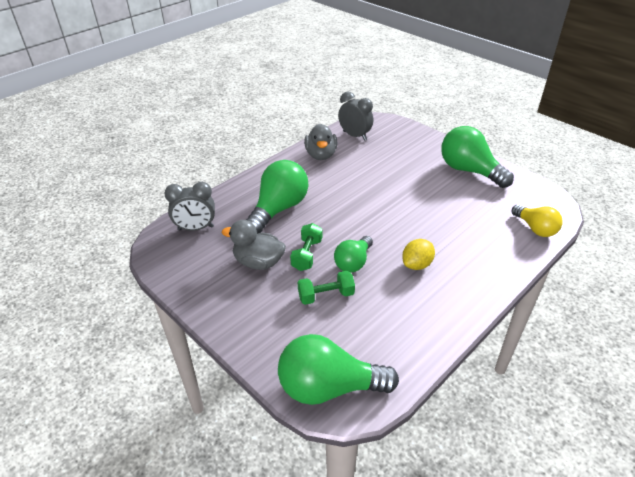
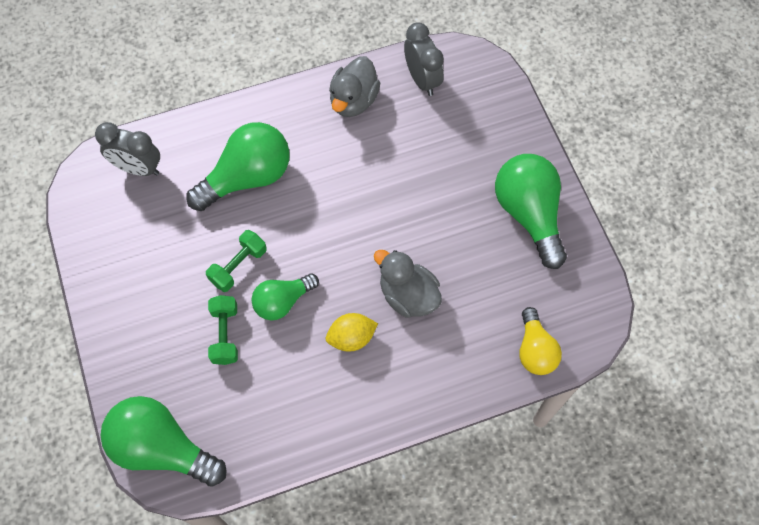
camera: 25 degrees right, 25 degrees up
(258, 262) = (180, 253): grey duck -> grey duck (408, 295)
(326, 296) = (225, 334): green dumbbell -> green dumbbell turned 75 degrees clockwise

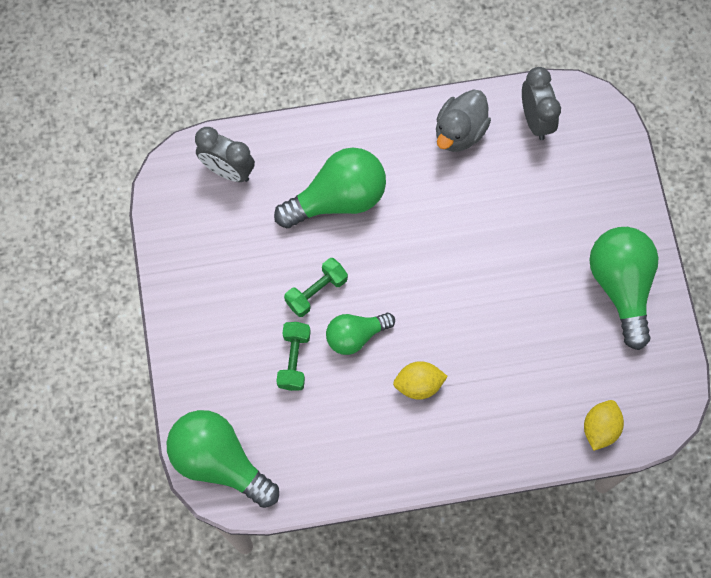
camera: 10 degrees right, 5 degrees up
(408, 295) = (482, 351): grey duck -> none
(535, 350) = (600, 428): yellow light bulb -> yellow lemon

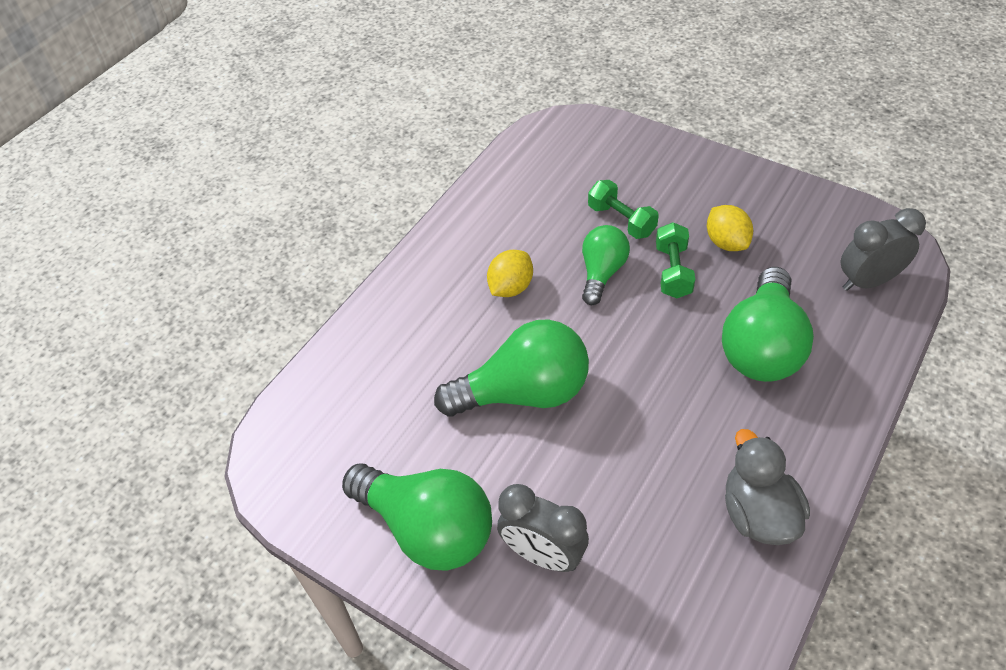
camera: 135 degrees right, 20 degrees down
(219, 461) = (582, 134): green light bulb -> green light bulb (524, 393)
(535, 120) = (710, 612): grey clock -> grey clock (543, 555)
(600, 428) = (322, 392): yellow lemon -> yellow lemon (726, 242)

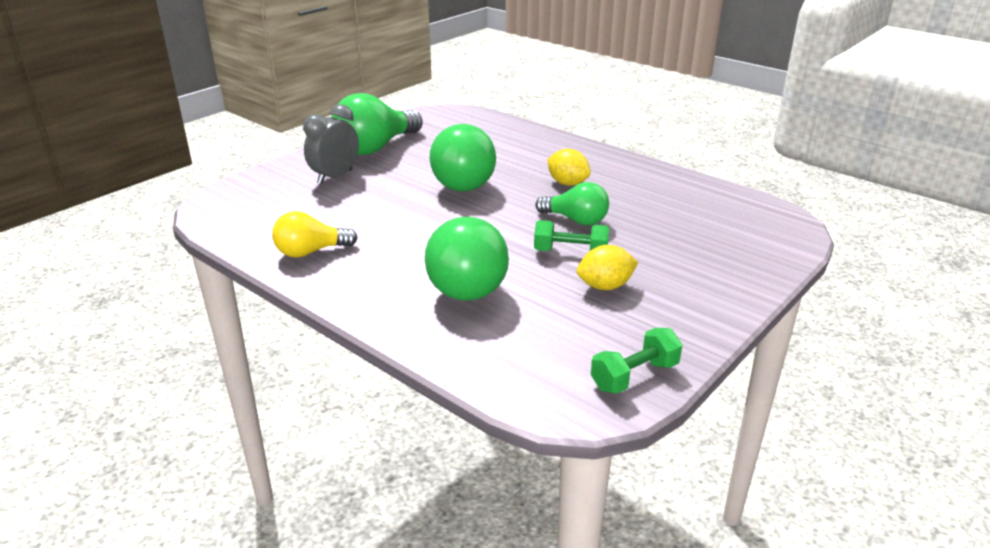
camera: 95 degrees right, 20 degrees down
(621, 220) = (642, 236): green dumbbell -> green dumbbell (634, 376)
(758, 513) = (310, 252): grey duck -> yellow light bulb
(761, 346) = (466, 282): green light bulb -> green light bulb turned 120 degrees counterclockwise
(867, 281) = (531, 364): grey clock -> none

